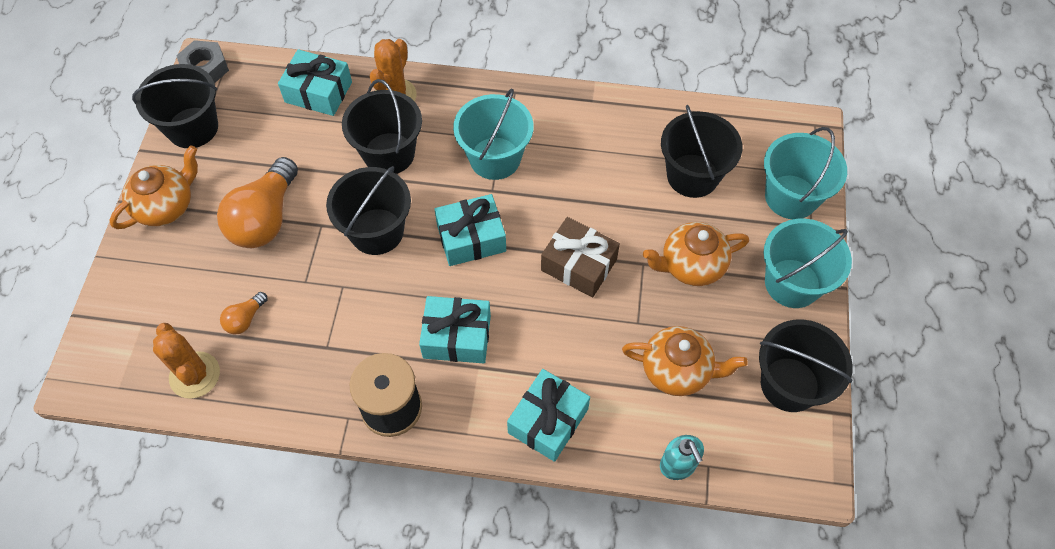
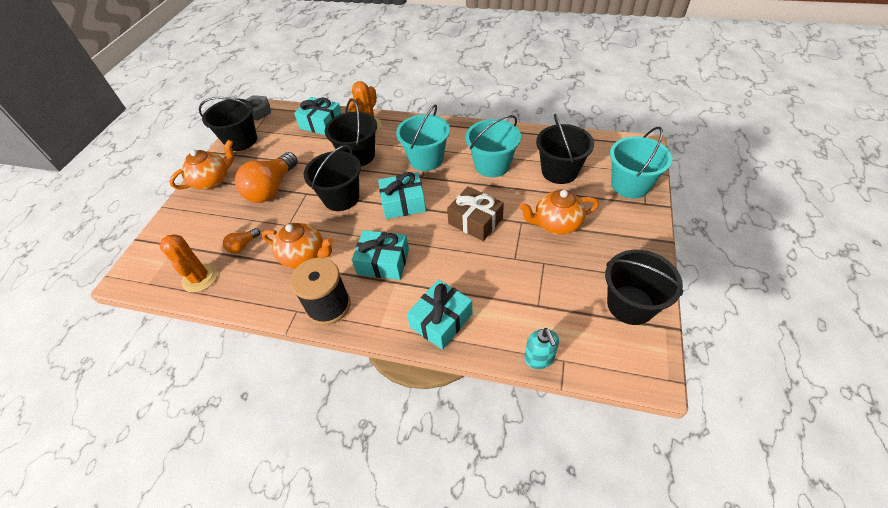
camera: 10 degrees right, 10 degrees down
(677, 370) = (542, 291): orange teapot -> orange teapot (304, 256)
(792, 283) = (631, 237): turquoise bucket -> turquoise bucket (492, 165)

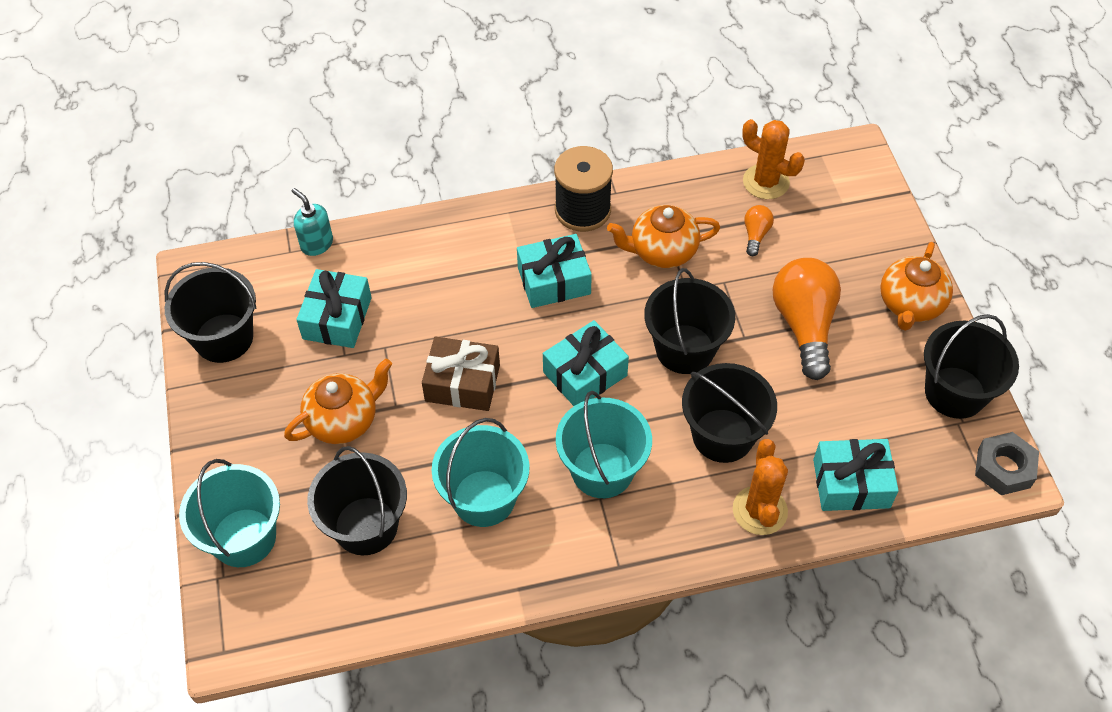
camera: 150 degrees right, 5 degrees up
(441, 320) = (441, 242): turquoise gift -> turquoise gift (337, 318)

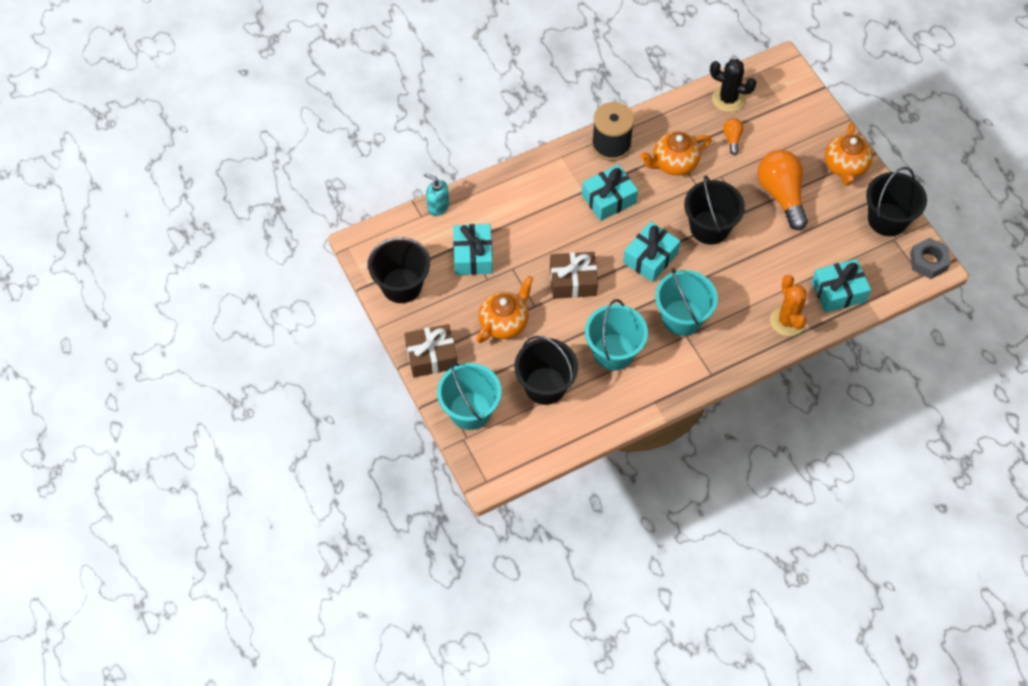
camera: 15 degrees left, 5 degrees up
(222, 445) = (431, 356): none -> brown gift
(722, 435) = (750, 279): black bucket -> none
(766, 182) = (728, 99): orange cactus -> black cactus

